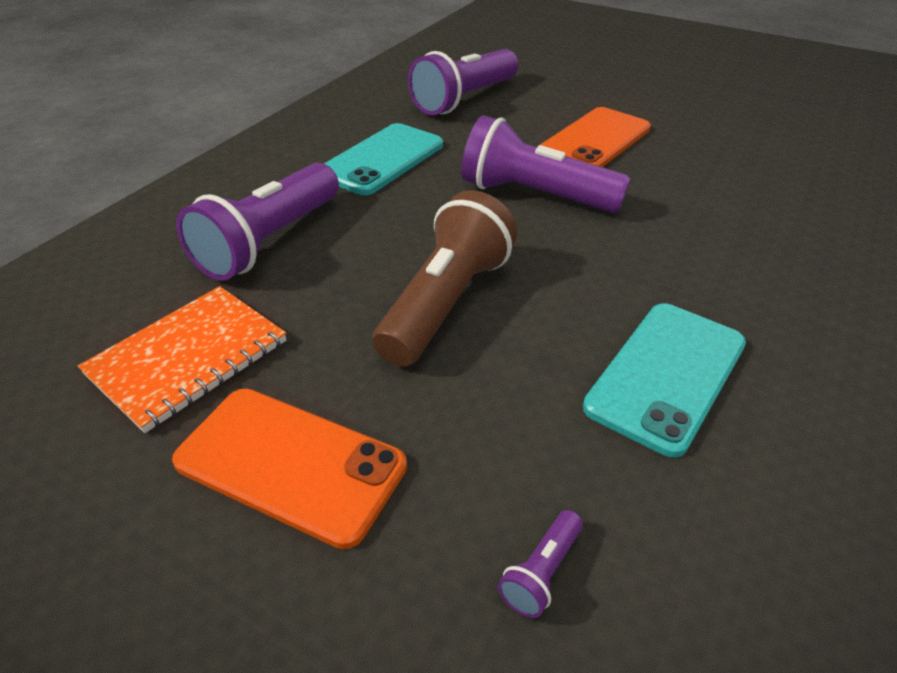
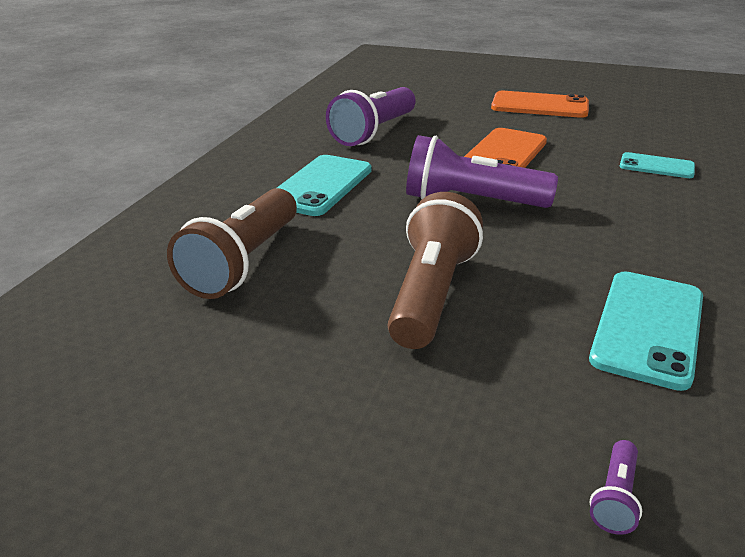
camera: 10 degrees left, 10 degrees down
(188, 358) = (207, 369): orange notebook -> none
(270, 241) = (244, 262): purple flashlight -> brown flashlight
(291, 463) = (347, 444): orange phone -> orange phone (539, 106)
(766, 173) = (656, 166): none -> turquoise phone

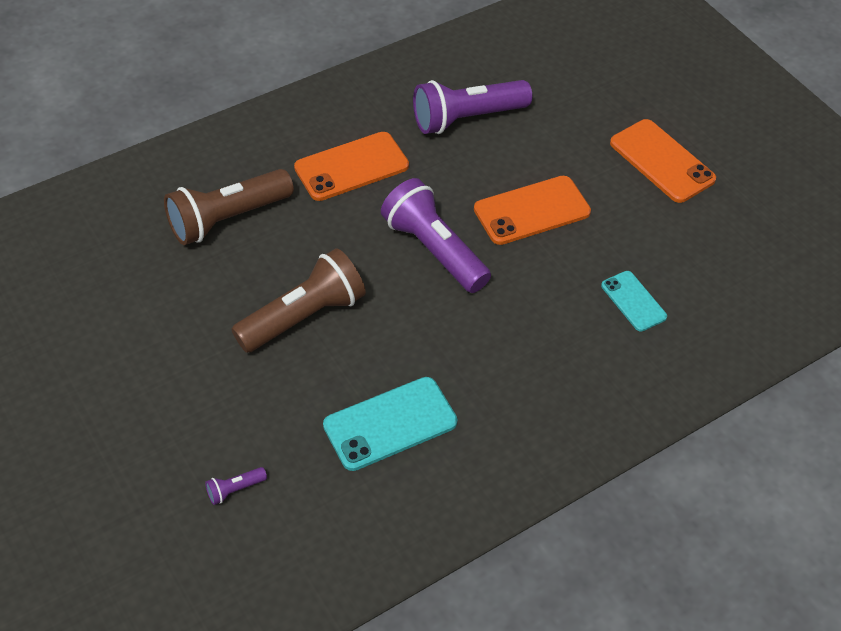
camera: 35 degrees right, 20 degrees up
(321, 186) = (351, 167): turquoise phone -> orange phone

